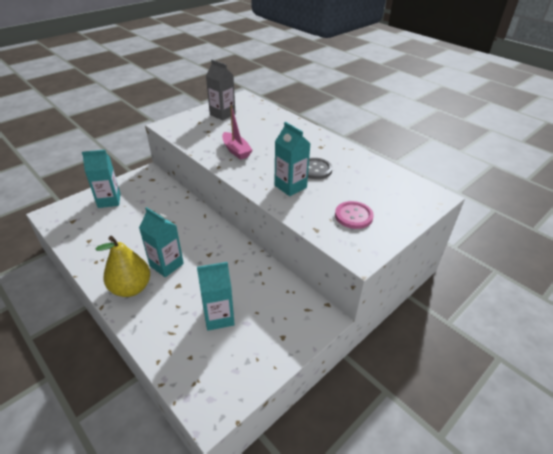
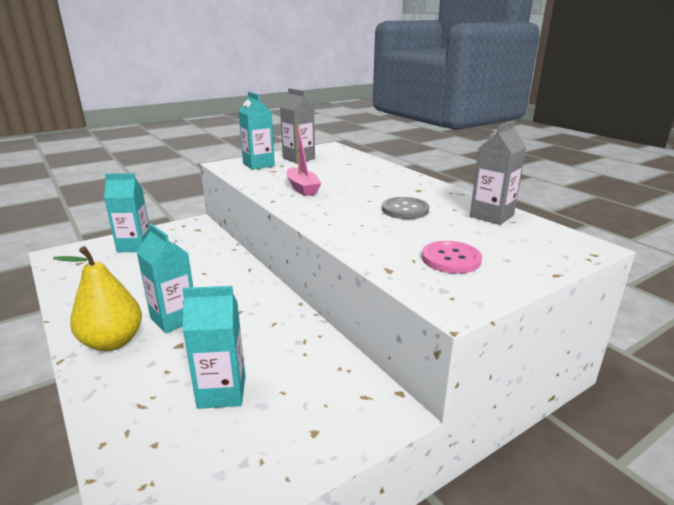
camera: 10 degrees right, 15 degrees down
(290, 186) = (364, 224): turquoise carton -> turquoise carton (258, 165)
(374, 171) = (491, 216): none -> grey carton

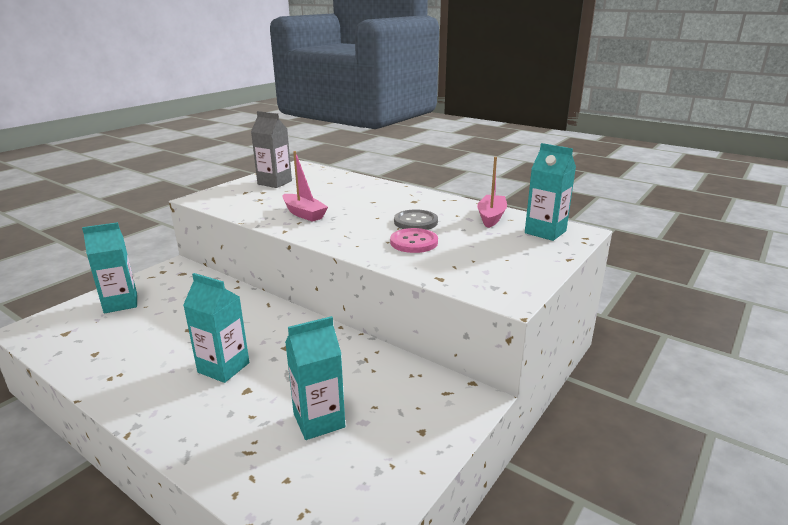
camera: 20 degrees left, 0 degrees up
(112, 342) = (173, 403): yellow pear -> none
(258, 165) = (237, 194): turquoise carton -> turquoise carton (545, 232)
(451, 259) = (483, 260): pink button -> pink button (414, 242)
(491, 216) = (491, 217): grey carton -> pink boat

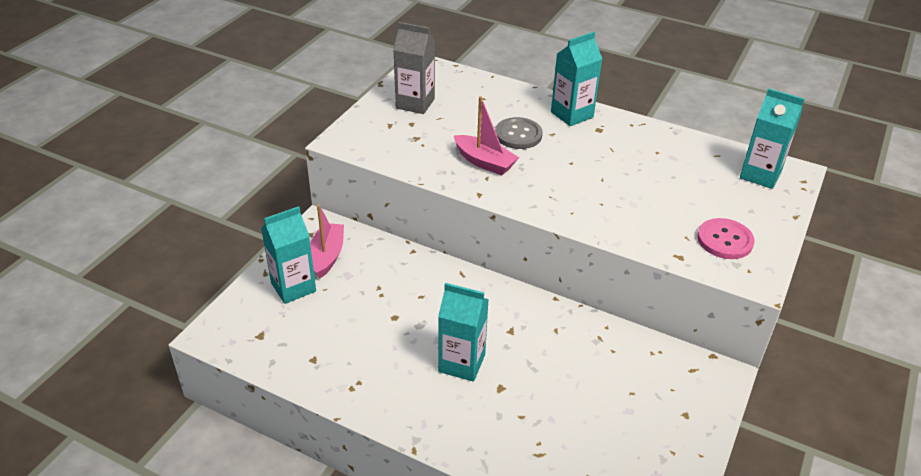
camera: 10 degrees left, 15 degrees up
(319, 420) = (587, 414): turquoise carton -> turquoise carton (572, 114)
(414, 242) = (630, 202): pink button -> pink button (725, 240)
(415, 222) = (617, 167): grey button -> grey button (518, 135)
(491, 217) = (695, 153): pink boat -> pink boat (327, 256)

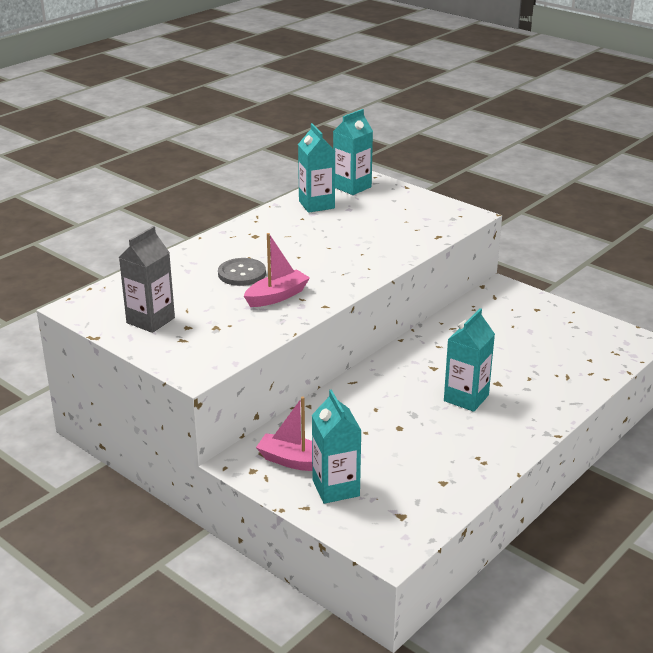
camera: 75 degrees left, 10 degrees down
(572, 114) = (224, 243): turquoise carton -> turquoise carton (316, 205)
(725, 240) = (425, 216): pink button -> none

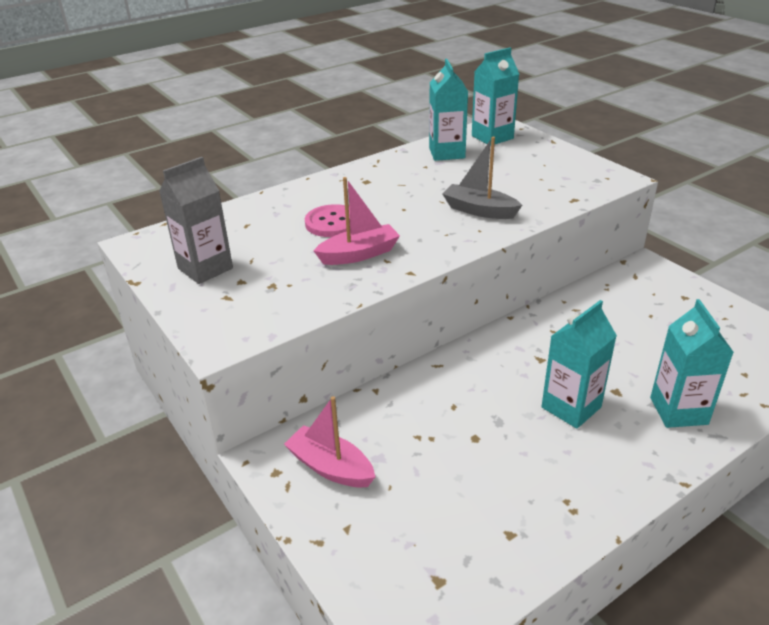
camera: 15 degrees right, 5 degrees up
(242, 274) = (332, 223): grey button -> pink button
(336, 488) = (367, 518): turquoise carton -> turquoise carton (678, 411)
(363, 252) = (479, 210): none -> grey boat

